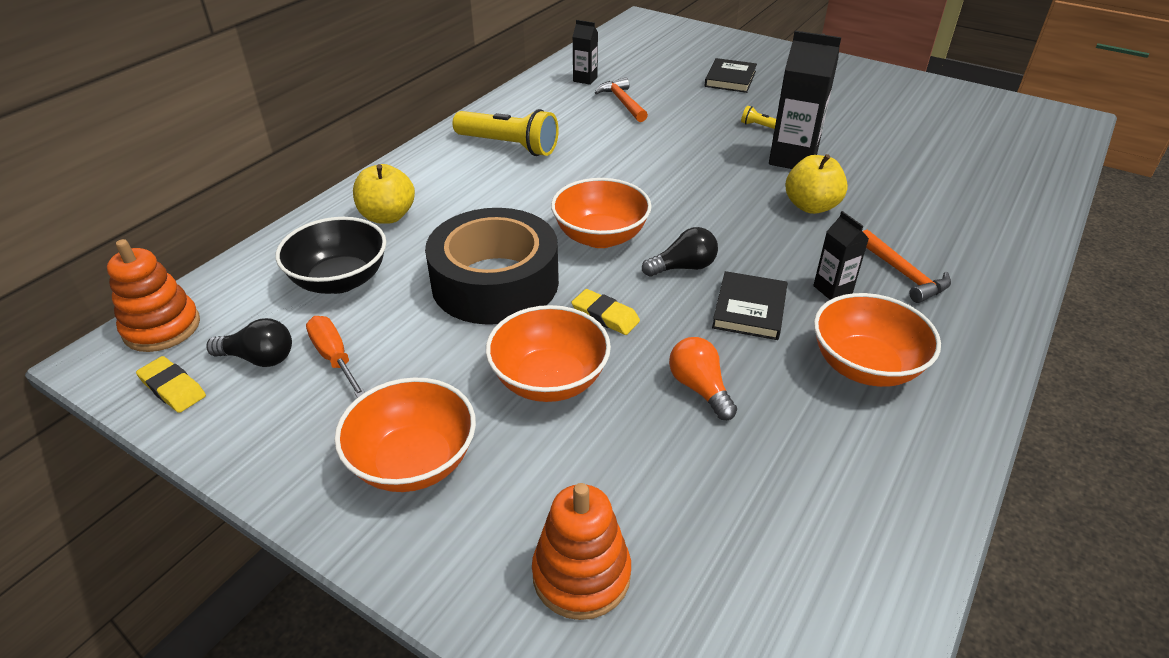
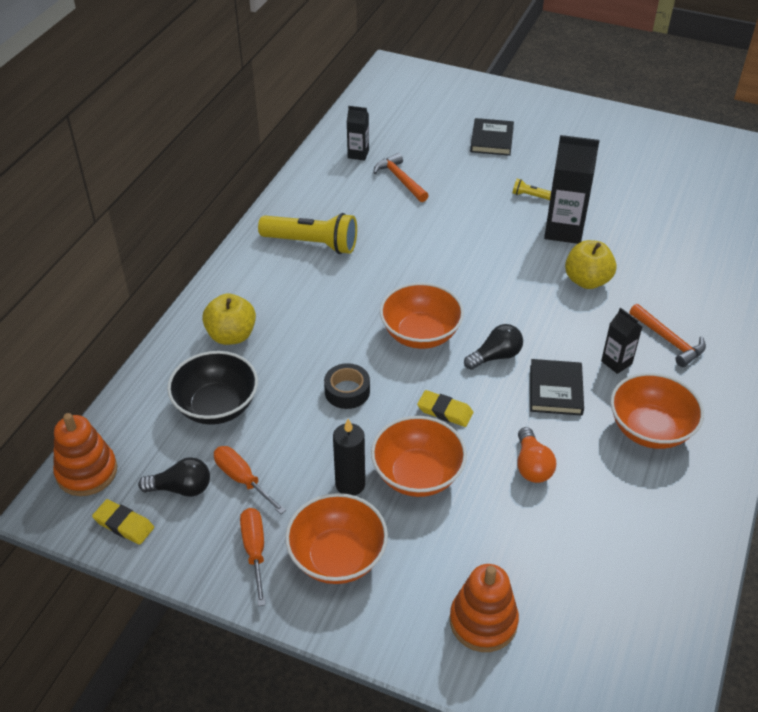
camera: 10 degrees left, 5 degrees up
(313, 440) = (255, 551): none -> orange screwdriver
(462, 380) = (350, 484): none -> black candle
(495, 282) = (347, 391): black tape -> black tape, size x0.43
(699, 388) = (532, 466): orange light bulb -> orange light bulb turned 150 degrees counterclockwise

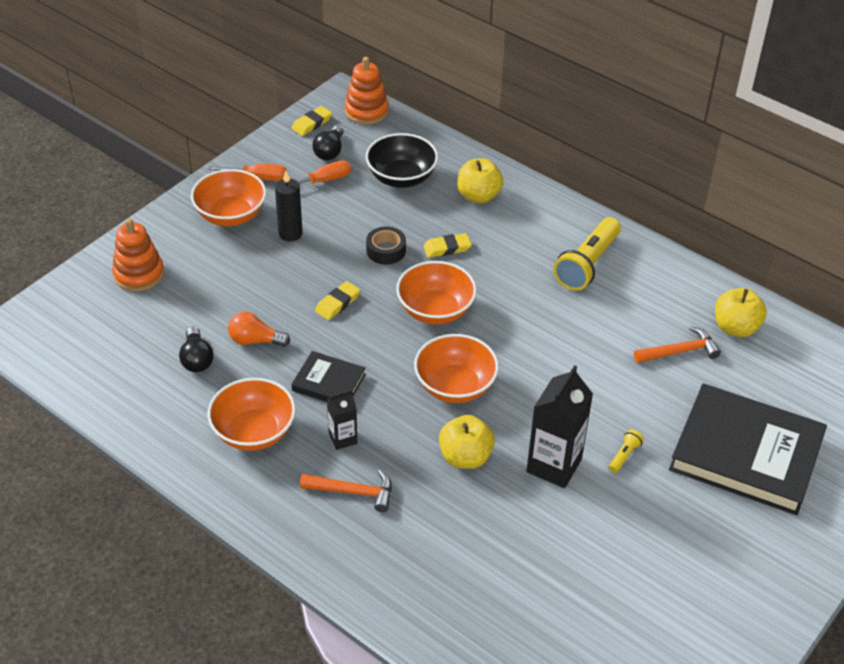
camera: 105 degrees right, 0 degrees up
(325, 344) = (447, 248): none -> yellow eraser
(358, 154) = (735, 328): black carton -> yellow apple
(417, 475) = (280, 271): orange bowl -> orange bowl (455, 386)
(492, 140) = (746, 454): black book -> black book, size x2.09
(495, 356) = (387, 353): black light bulb -> black light bulb (197, 359)
(669, 341) = (353, 492): orange hammer -> orange hammer turned 150 degrees counterclockwise

